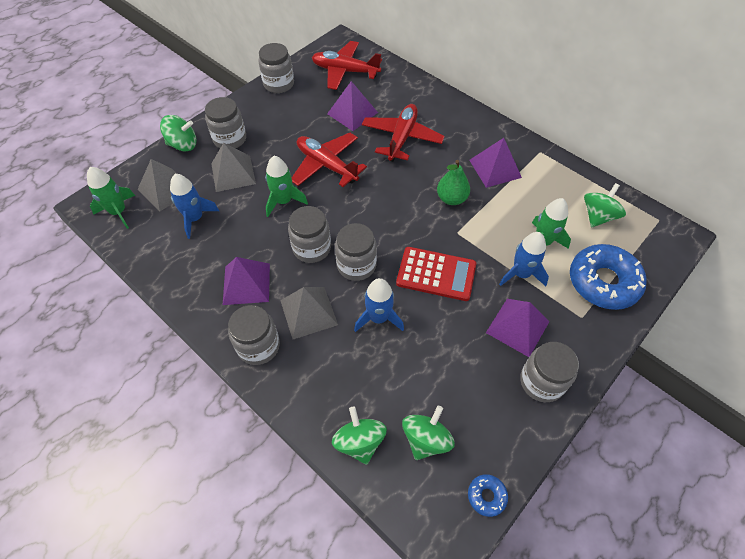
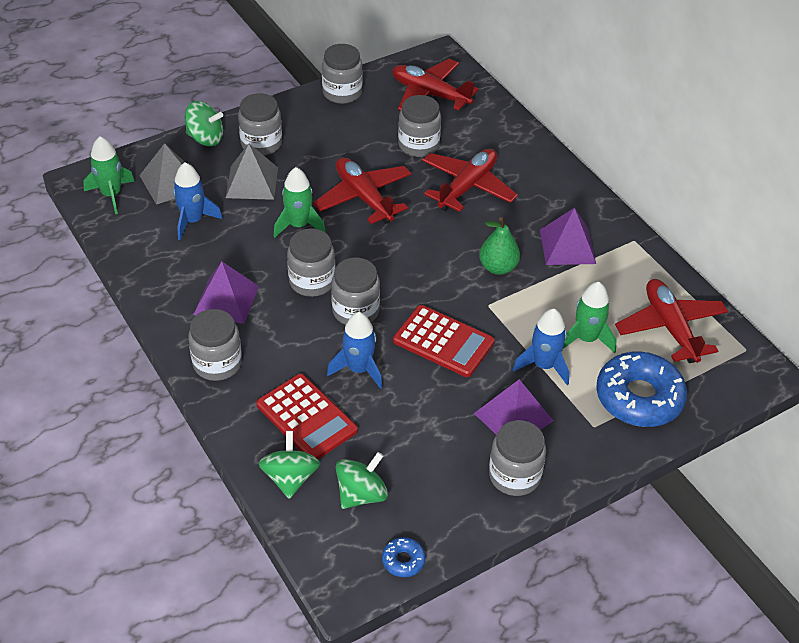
camera: 15 degrees right, 10 degrees down
(308, 312) = (283, 344): grey pyramid -> none
(352, 113) = (418, 145): purple pyramid -> grey jar
(352, 377) = (306, 418): none -> red calculator
(598, 216) = (670, 328): green spinning top -> red plane

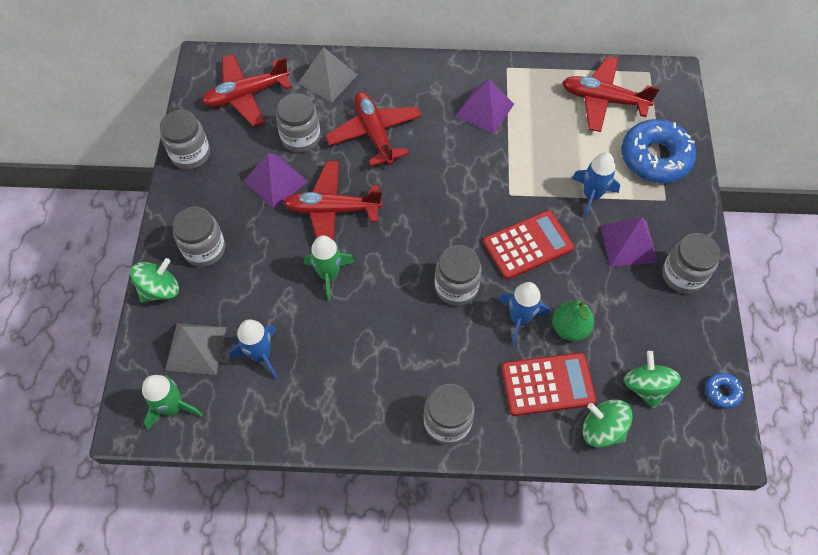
camera: 55 degrees left, 15 degrees up
(226, 300) = (378, 377): purple pyramid -> purple pyramid (275, 181)
(252, 182) = (248, 282): grey pyramid -> grey pyramid (327, 79)
(312, 281) = (402, 300): grey jar -> none
(498, 267) = (475, 165): green pear -> green pear (570, 328)
(586, 339) = (582, 154): green rocket -> none

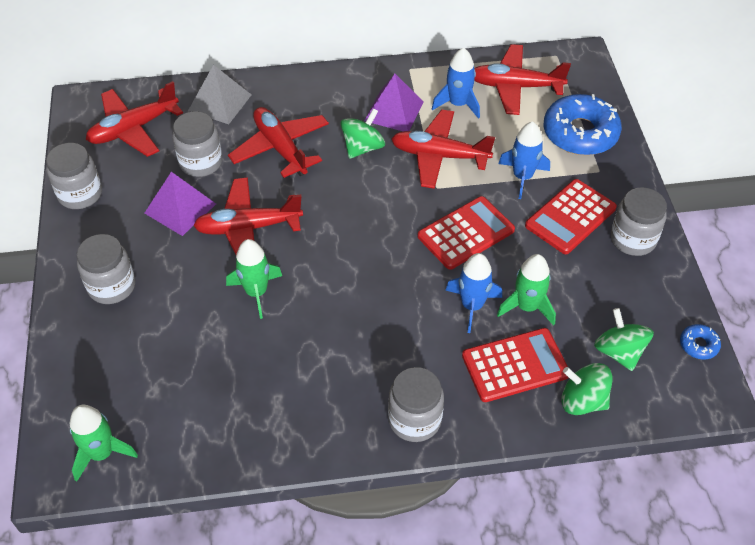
camera: 10 degrees left, 10 degrees down
(160, 289) = (67, 334): green spinning top -> green spinning top (363, 147)
(196, 348) = (119, 388): grey pyramid -> none
(261, 354) = (194, 383): blue rocket -> blue rocket (458, 104)
(456, 287) = (397, 284): grey jar -> none
(518, 162) = (439, 156): none -> red plane
(570, 328) = (527, 307): green pear -> green rocket
(628, 243) = (570, 217): purple pyramid -> red calculator

